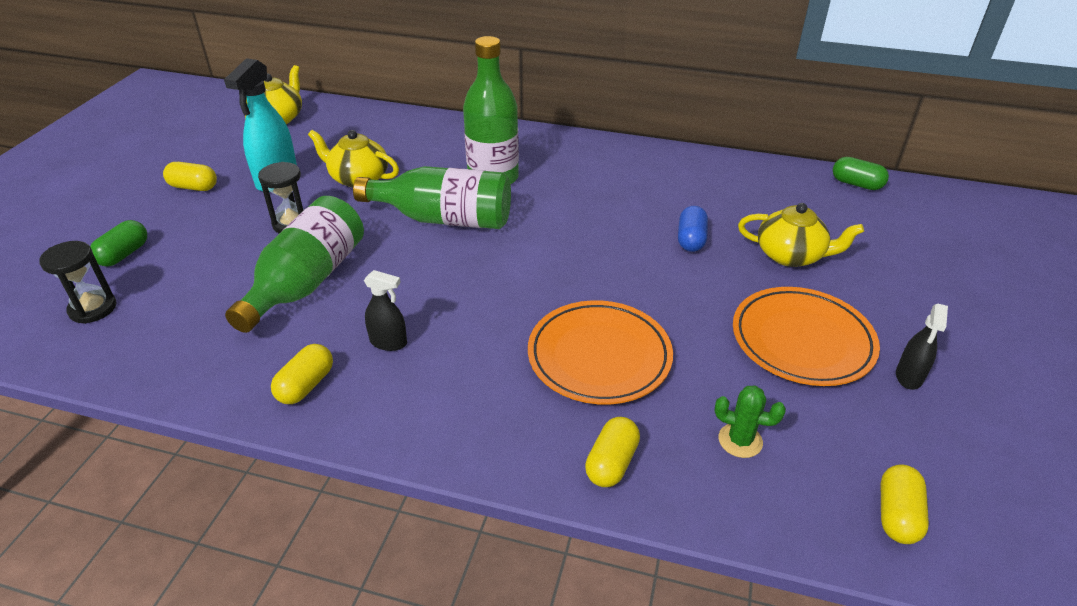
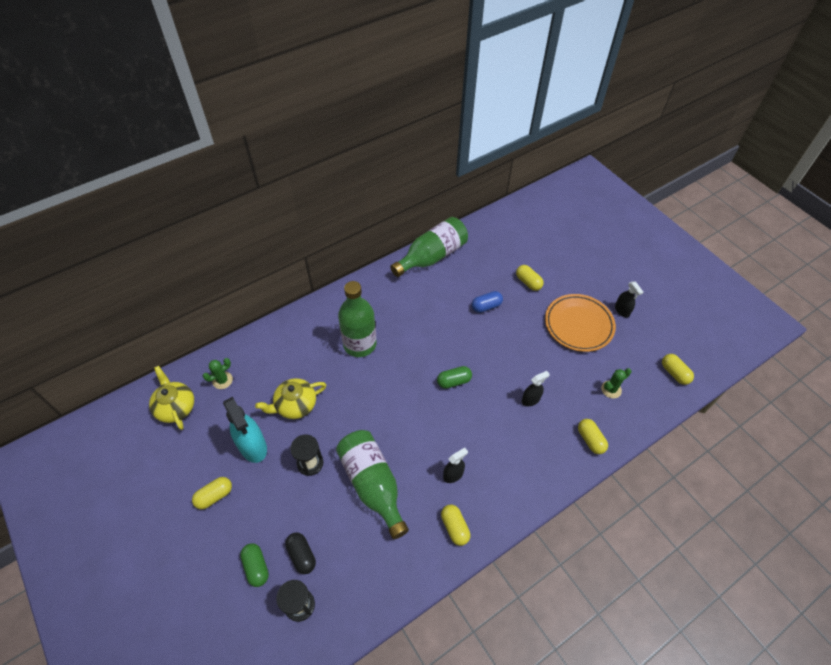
camera: 50 degrees left, 15 degrees up
(162, 277) = (302, 555): none -> black capsule
(339, 125) = (222, 380): none -> green cactus
(444, 219) = (375, 390): green bottle -> green bottle (432, 256)
(599, 356) = (530, 400): orange plate -> black spray bottle
(691, 239) = (486, 306): blue capsule -> blue capsule turned 75 degrees counterclockwise
(791, 255) = (528, 282): yellow teapot -> yellow capsule
(856, 184) = (504, 217): green capsule -> green capsule (454, 381)

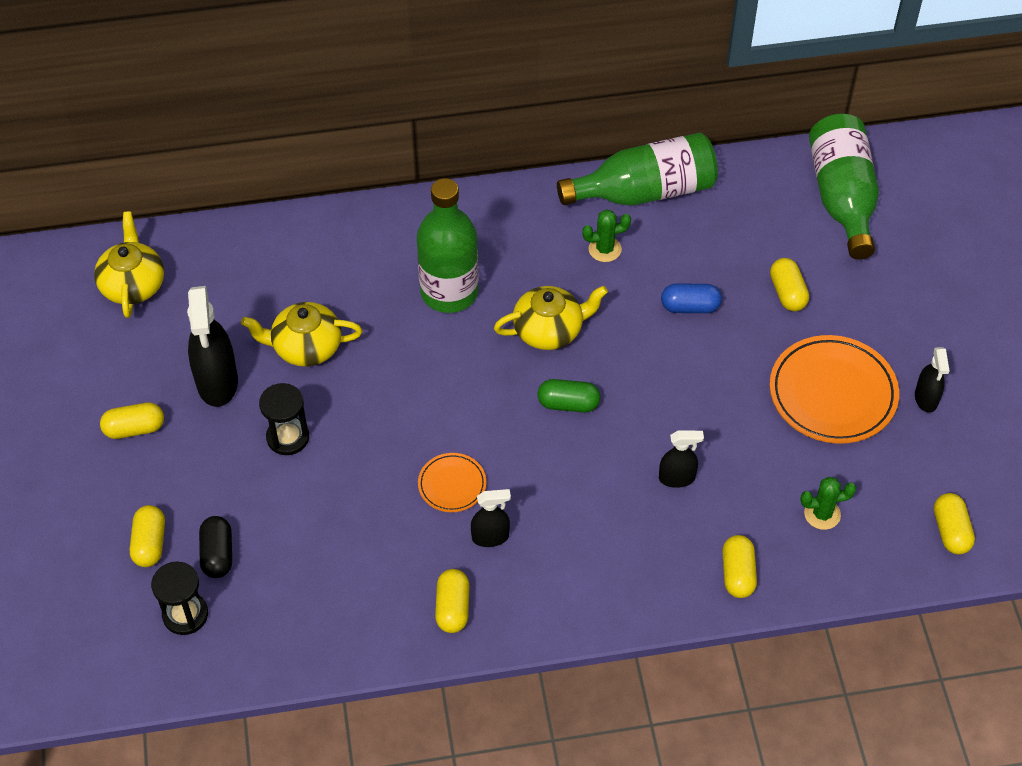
camera: 25 degrees right, 0 degrees up
(222, 380) = (216, 270): green cactus -> green cactus (605, 249)
(253, 446) = (217, 382): turquoise spray bottle -> black spray bottle
(256, 567) = (150, 543): green capsule -> yellow capsule
(372, 484) = (363, 502): green bottle -> green bottle (842, 198)
(416, 453) = (452, 485): none -> orange plate
(423, 345) = (549, 330): none -> yellow teapot

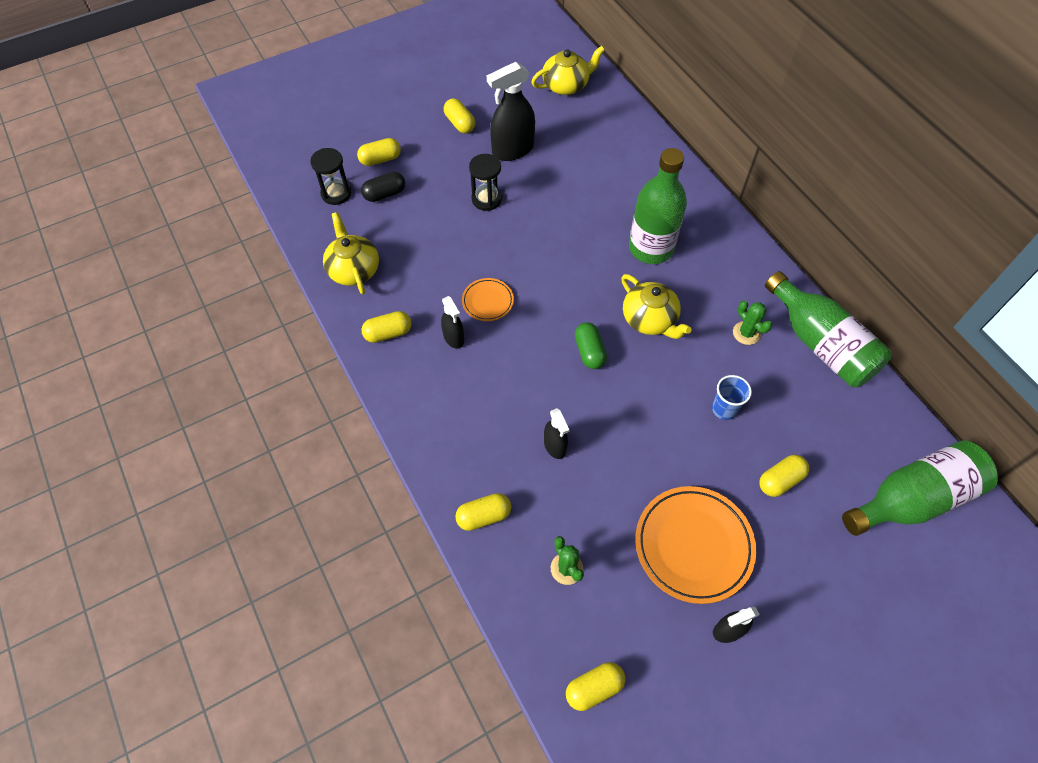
camera: 70 degrees right, 5 degrees up
(305, 347) = (562, 184): yellow teapot -> yellow teapot (353, 269)
(690, 307) = (724, 409): blue capsule -> blue cup

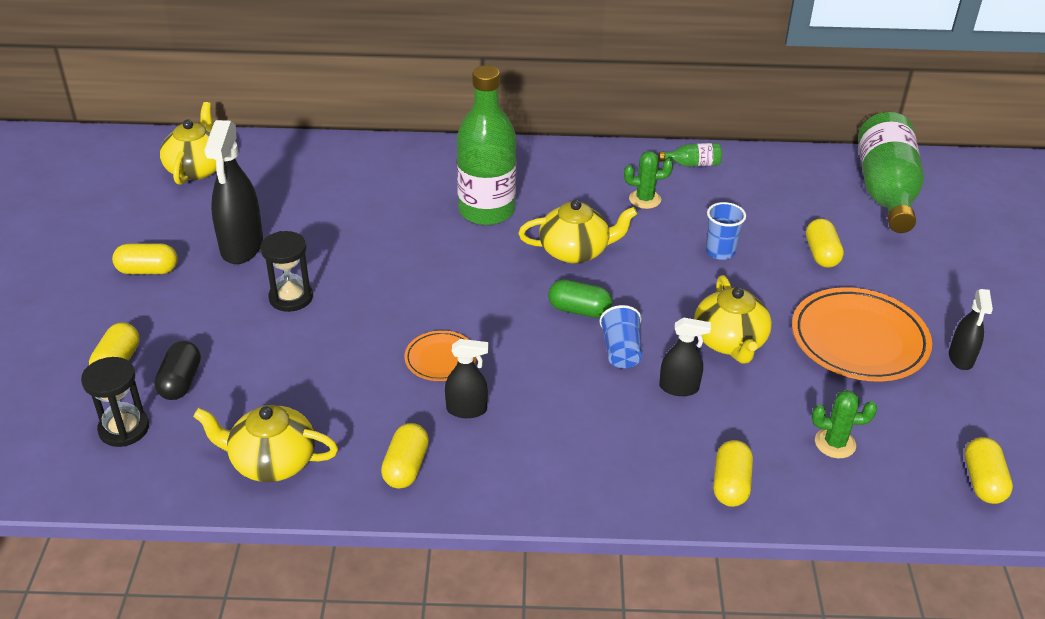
camera: 60 degrees left, 20 degrees down
(566, 395) = (621, 351): none -> blue cup
(625, 458) = (730, 342): none -> yellow teapot
(820, 344) = (693, 164): green bottle -> green bottle, size x0.41

